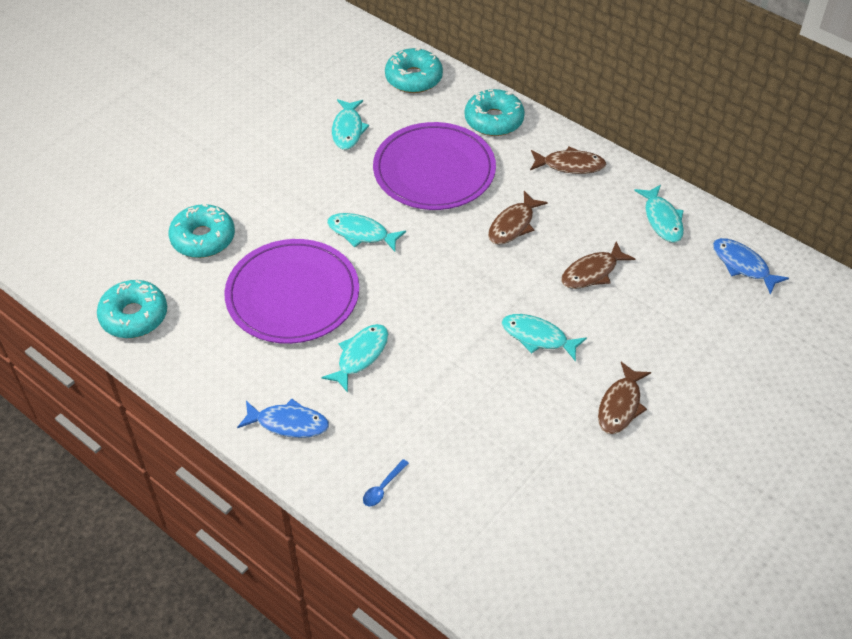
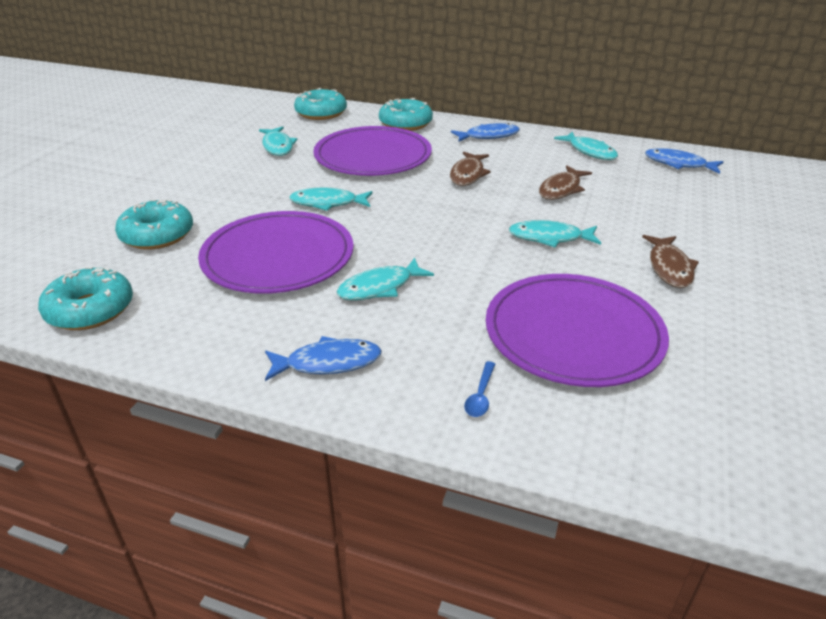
camera: 20 degrees left, 15 degrees down
(360, 356) = (380, 287): turquoise fish -> turquoise fish turned 135 degrees counterclockwise
(488, 452) = (573, 333): none -> purple plate
(570, 165) = (488, 136): brown fish -> blue fish

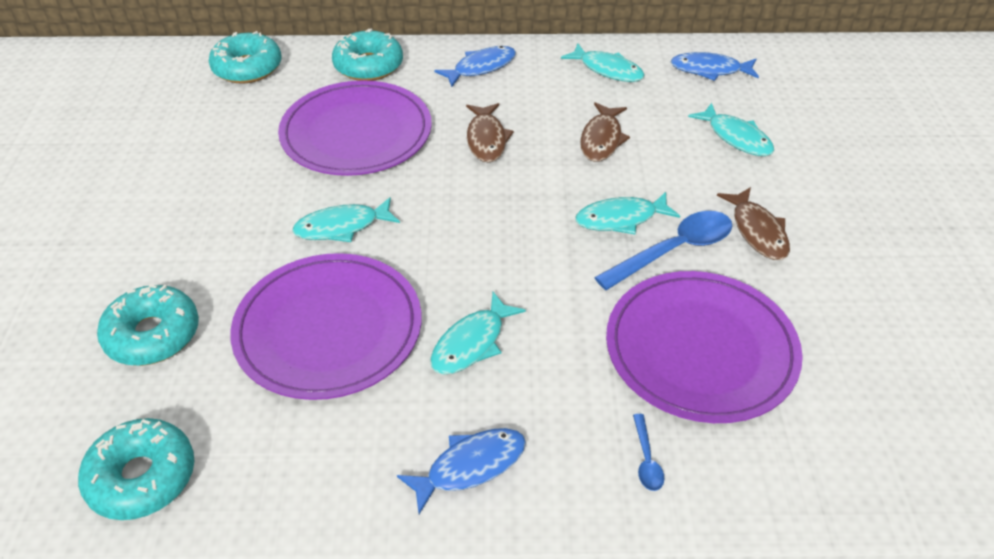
camera: 20 degrees left, 10 degrees up
(278, 146) = (223, 142): turquoise fish -> turquoise fish (736, 137)
(585, 265) = (674, 250): none -> blue spoon

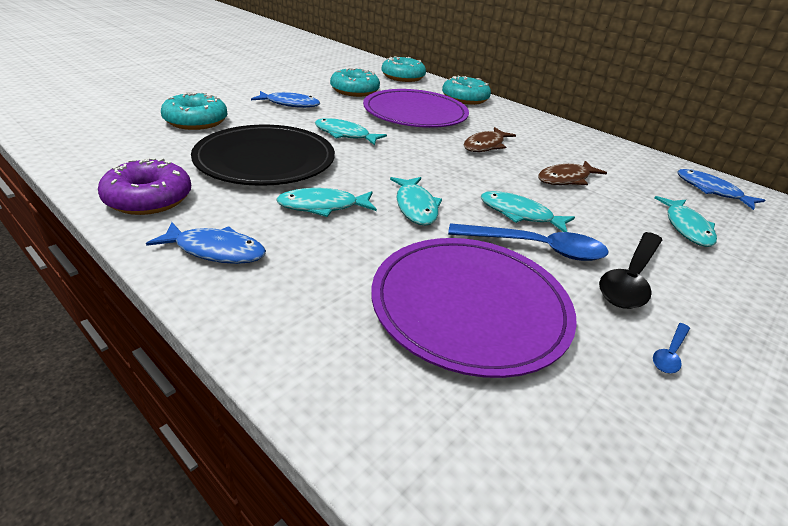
camera: 40 degrees right, 10 degrees down
(142, 477) = (93, 154): turquoise donut -> turquoise donut (354, 91)
(314, 472) = (149, 198): none -> purple donut
(328, 329) = (265, 160): purple plate -> black plate
(481, 67) = (530, 123): blue fish -> blue fish (290, 104)
(607, 70) = (620, 157): turquoise fish -> turquoise fish (415, 206)
(646, 460) = (320, 330): blue spoon -> blue spoon (670, 354)
(757, 231) = (630, 279): brown fish -> black spoon

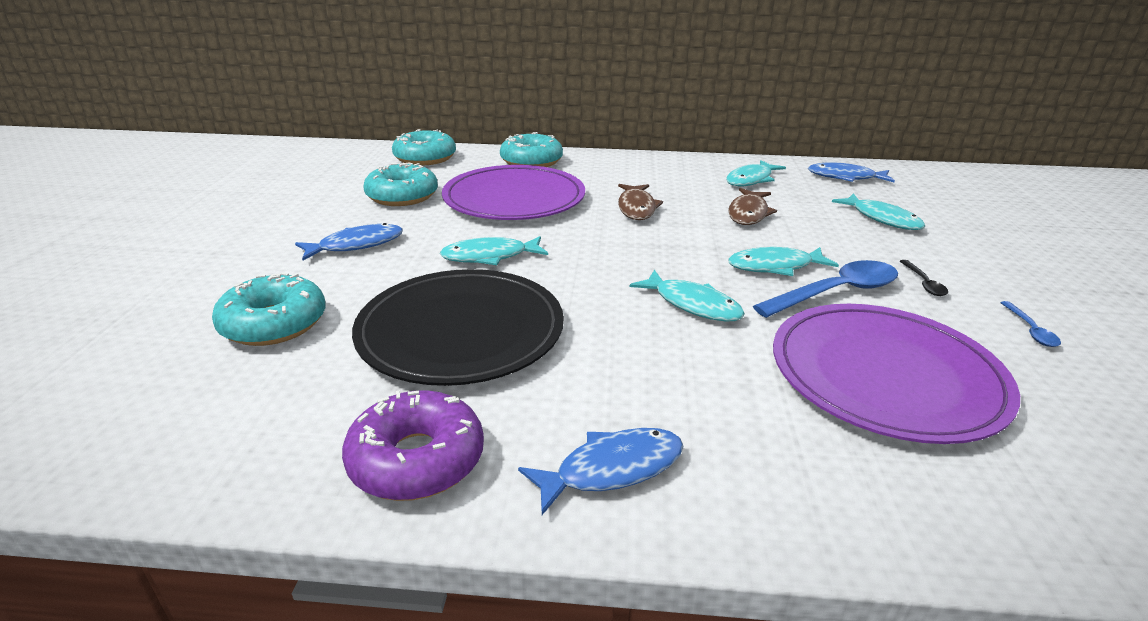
camera: 35 degrees left, 5 degrees down
(323, 206) = (618, 352): turquoise fish -> turquoise fish (751, 180)
(630, 279) = (924, 283): black spoon -> black spoon, size x0.46

